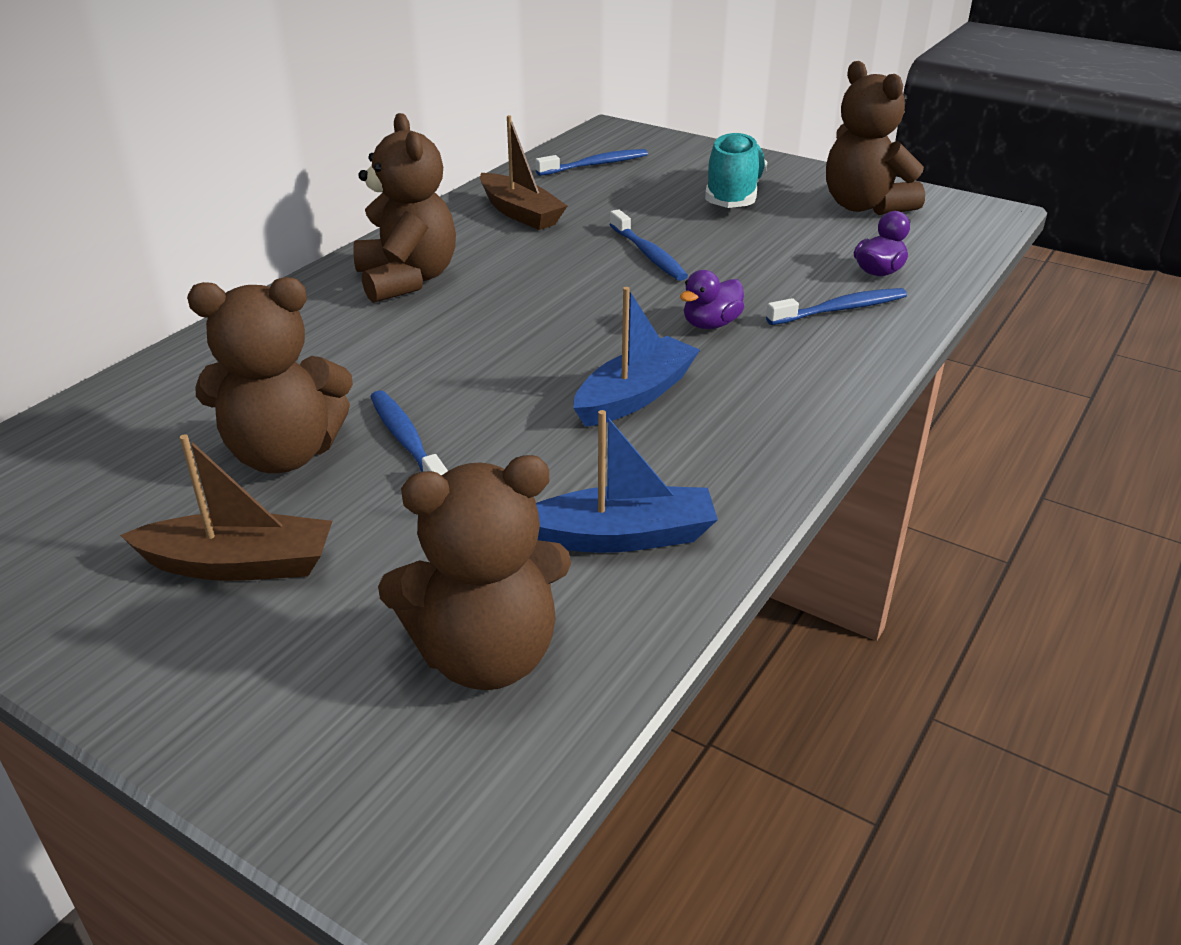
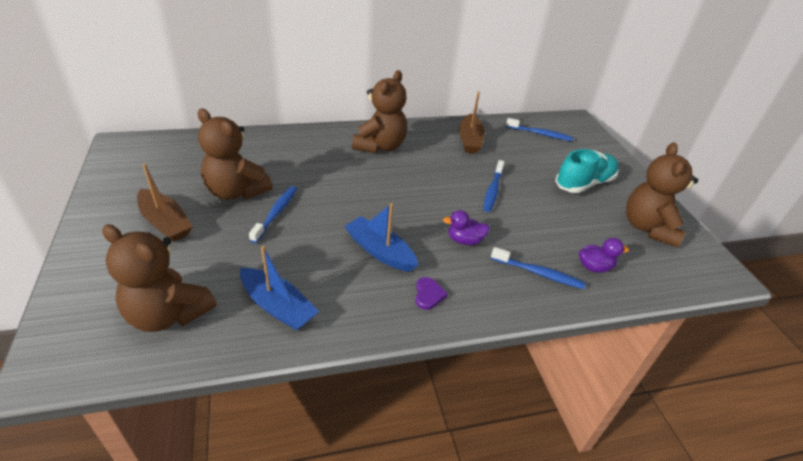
camera: 40 degrees right, 5 degrees up
(635, 396) = (380, 251): blue boat -> blue boat turned 135 degrees counterclockwise
(771, 402) = (428, 294): none -> purple heart

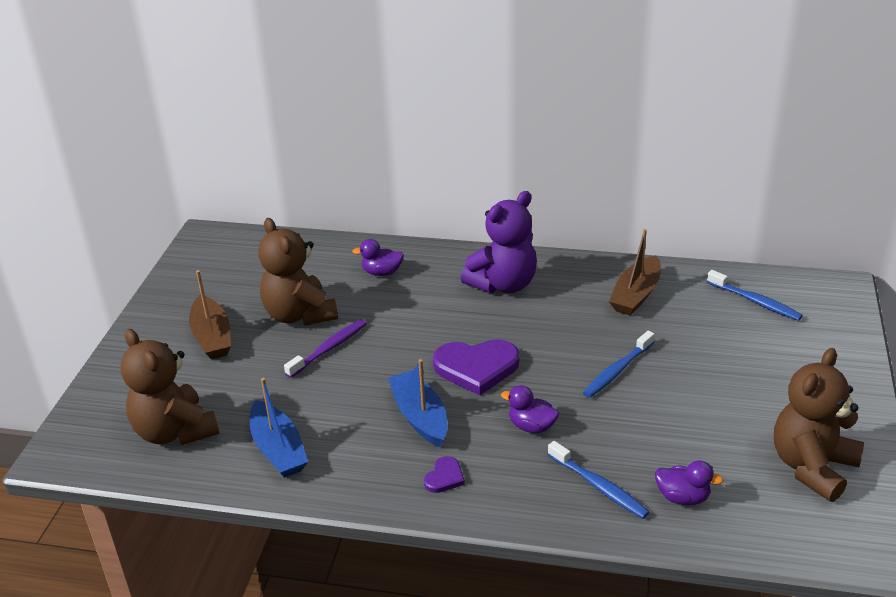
camera: 30 degrees right, 5 degrees down
(275, 214) = (328, 349): blue toothbrush -> purple toothbrush
(286, 151) = (382, 272): none -> purple duck
(380, 146) = (503, 284): brown teddy bear -> purple teddy bear
(398, 206) = (476, 368): none -> purple heart
(584, 183) = (764, 386): turquoise shoe -> none

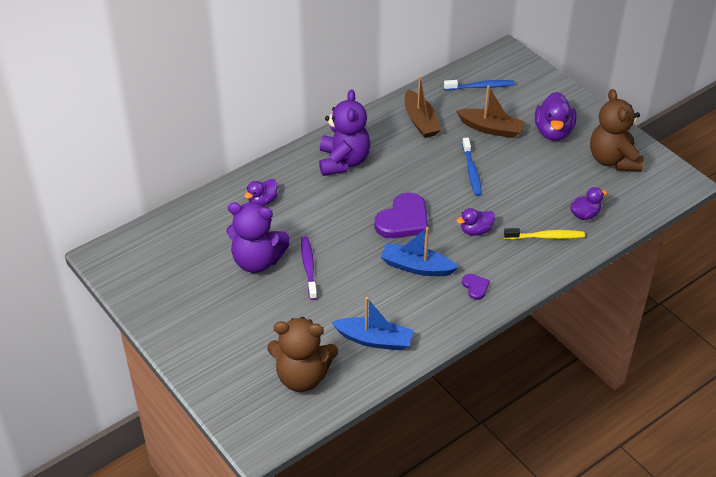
camera: 50 degrees left, 10 degrees up
(212, 337) = (227, 312): brown boat -> brown boat (491, 128)
(299, 315) = (257, 261): brown teddy bear -> purple teddy bear
(598, 486) = (545, 237): blue toothbrush -> yellow toothbrush
(776, 392) = (553, 132): none -> purple duck

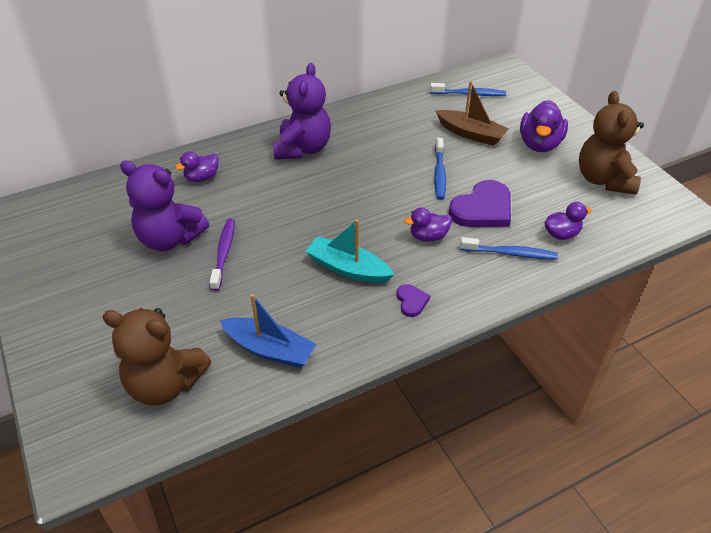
camera: 10 degrees right, 0 degrees up
(403, 220) = (348, 215): purple heart -> purple heart (482, 209)
(416, 267) = (348, 268): blue boat -> turquoise boat
(420, 121) = (397, 119): brown boat -> none
(545, 237) = (509, 253): yellow toothbrush -> blue toothbrush

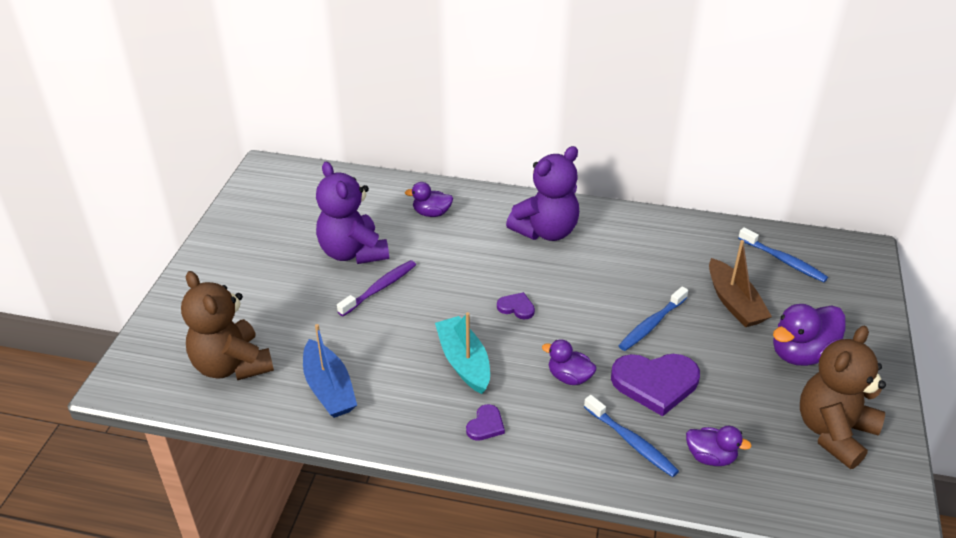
camera: 40 degrees right, 5 degrees down
(341, 210) = (516, 307): none -> purple heart

